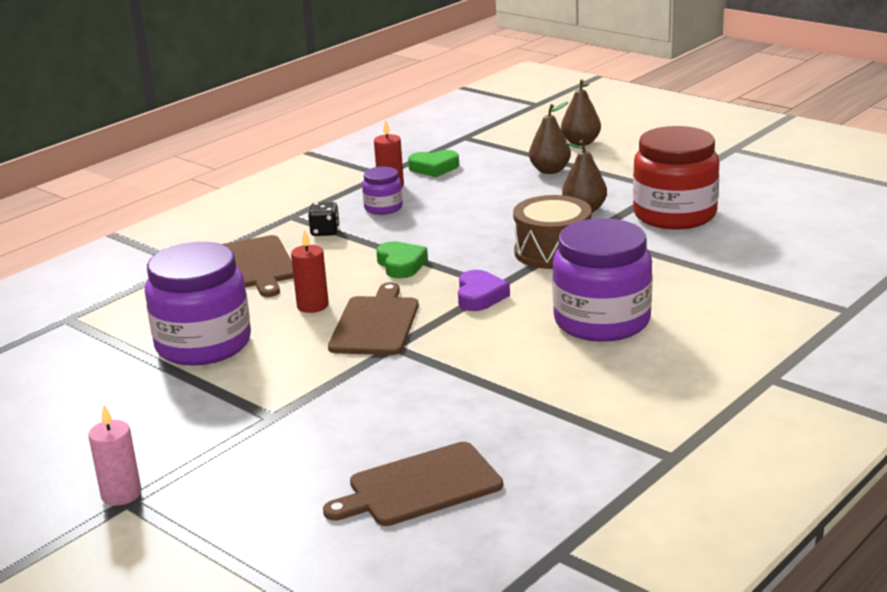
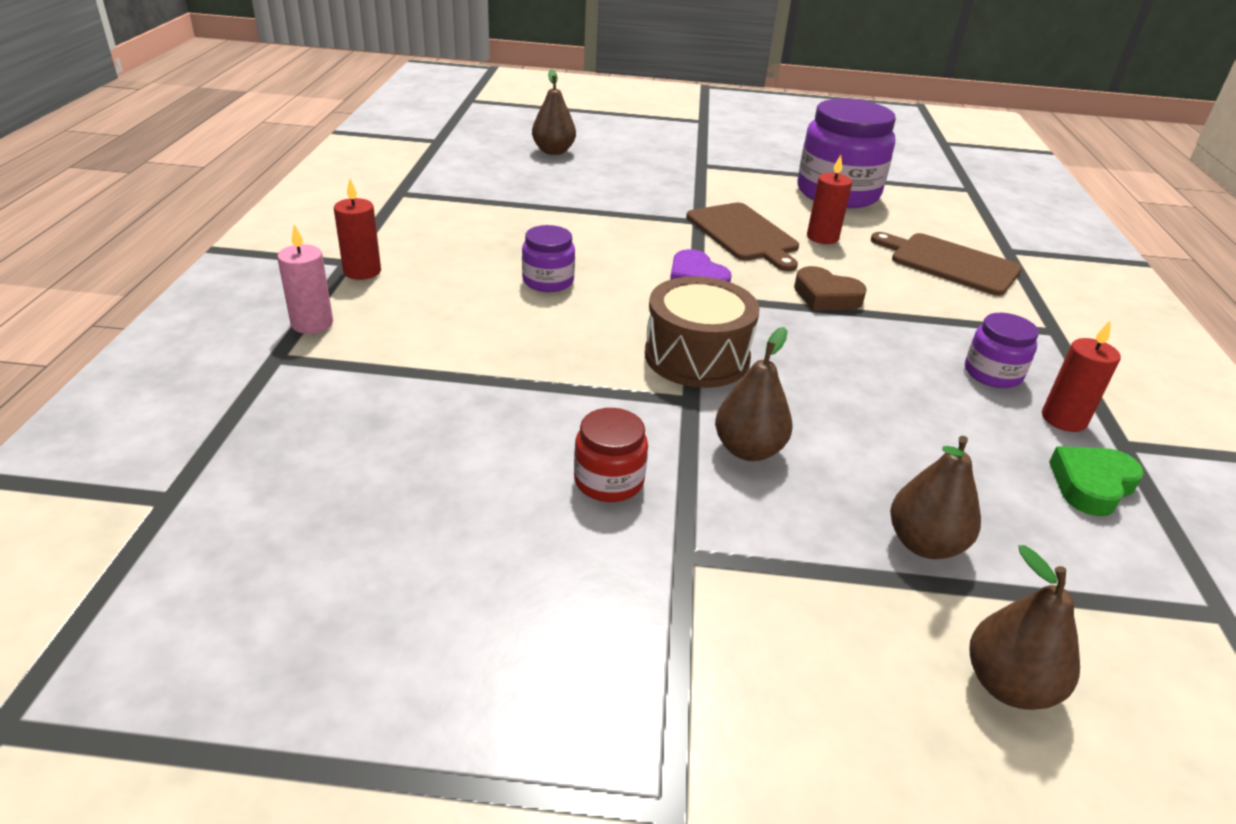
camera: 140 degrees right, 10 degrees up
(121, 494) = (712, 122): pink candle -> pink candle (312, 323)
(325, 232) = (976, 318): black dice -> none
(401, 265) = (826, 296): green heart -> brown heart
(419, 486) = (553, 151): brown cutting board -> brown pear
(602, 321) = (548, 281): purple jar -> purple jar, size x0.49
(674, 215) = (609, 481): red jar -> red jar, size x0.49
(759, 365) = (362, 271): none -> red candle

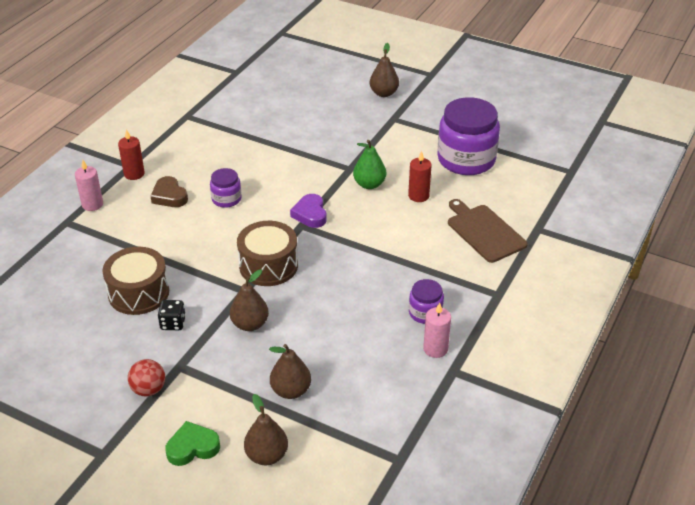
camera: 25 degrees right, 5 degrees up
(501, 443) = (138, 293): none -> brown drum
(553, 151) = (303, 92): brown pear -> brown pear (384, 93)
(609, 481) = (173, 323): red jar -> black dice
(661, 620) = (149, 389): none -> red ball
(743, 234) = (369, 184): brown cutting board -> green pear
(826, 296) = (377, 241): brown heart -> brown heart (169, 196)
(1063, 419) = (435, 349): red candle -> pink candle
(1091, 485) = (407, 386): green heart -> green heart (192, 447)

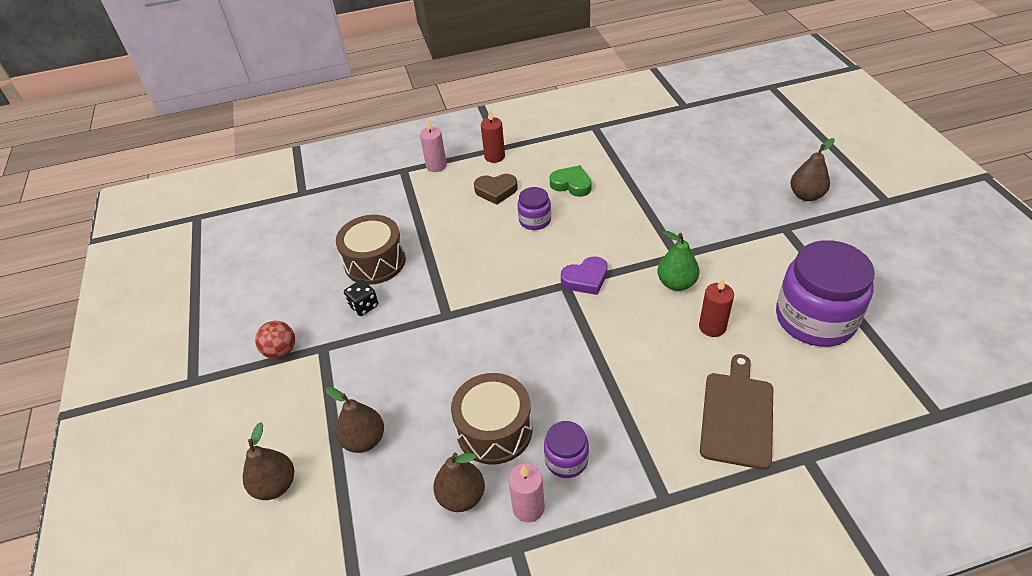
camera: 50 degrees right, 5 degrees up
(169, 196) = (496, 191): brown heart -> brown heart turned 105 degrees counterclockwise
(192, 447) = (243, 428): green heart -> green heart (571, 184)
(250, 324) = (412, 350): brown pear -> brown pear (461, 496)
(268, 265) = (492, 305): brown drum -> brown drum (494, 430)
(310, 214) = (585, 279): purple heart -> purple heart turned 150 degrees counterclockwise

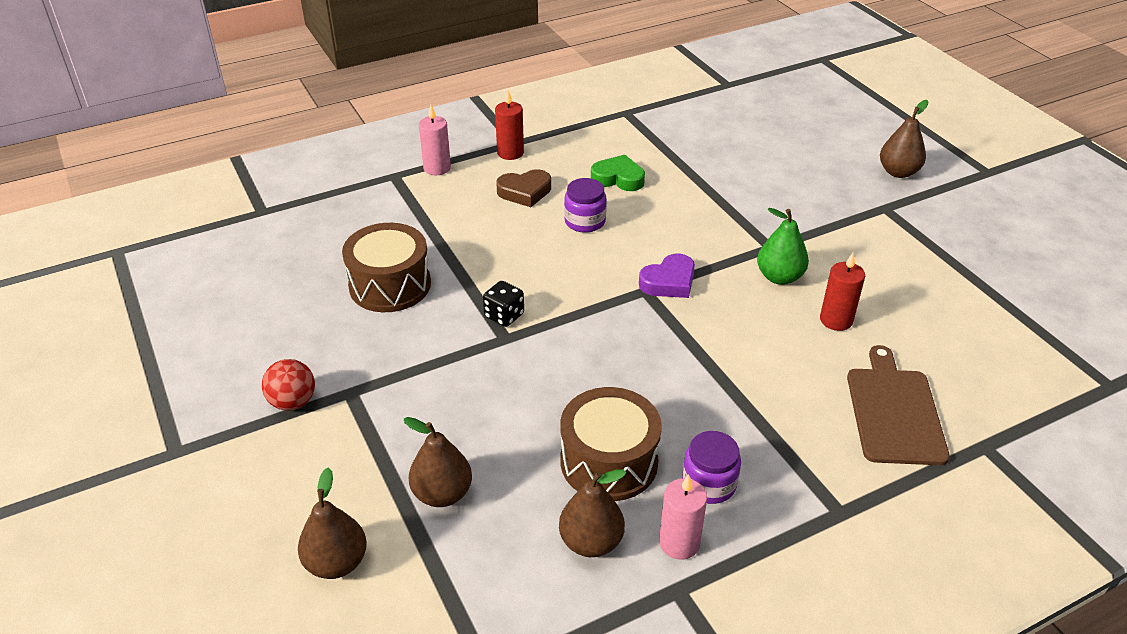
camera: 15 degrees left, 5 degrees down
(364, 306) = (391, 338): black dice -> black dice (504, 316)
(815, 319) = (948, 300): purple jar -> none

